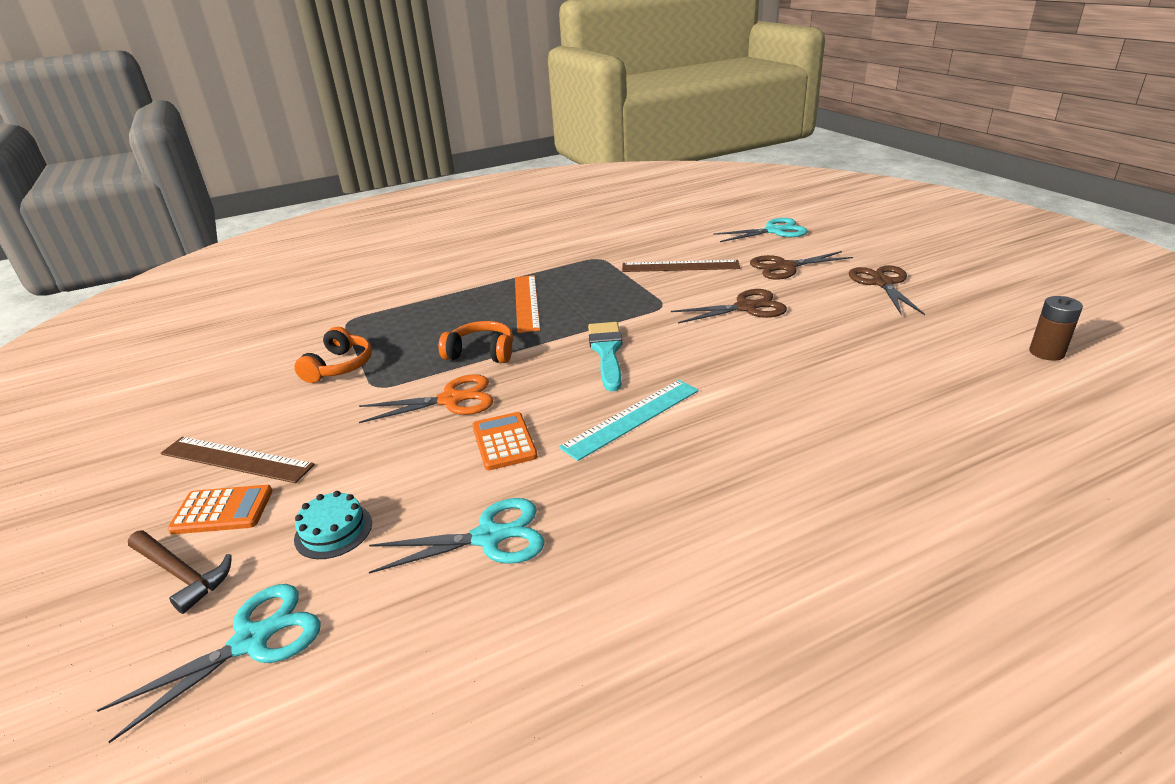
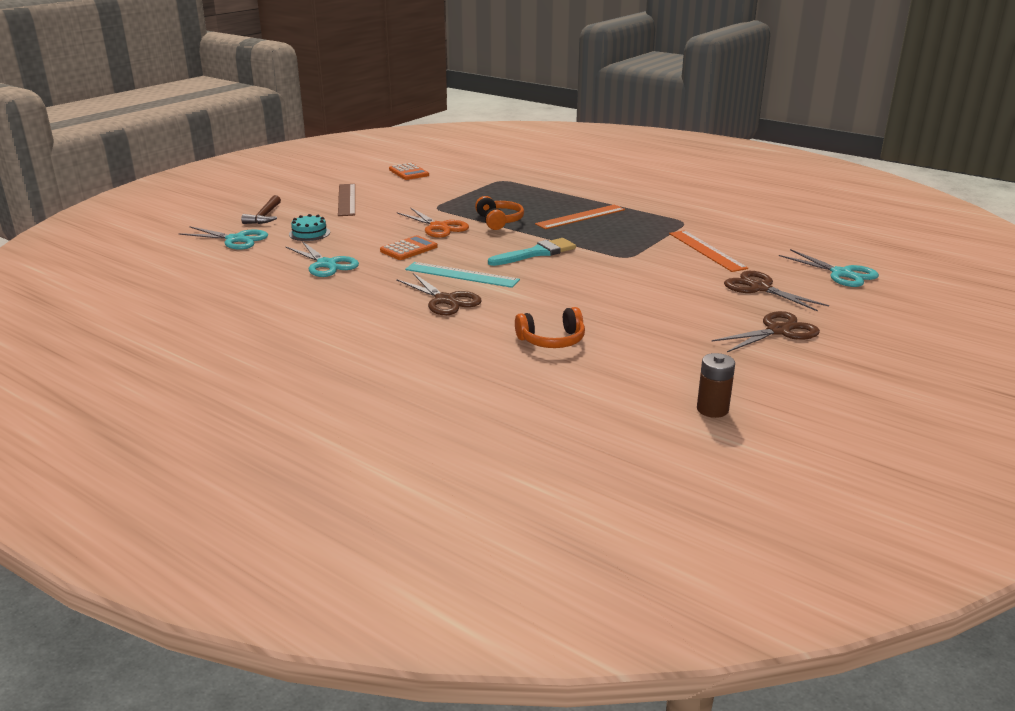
camera: 60 degrees right, 5 degrees down
(222, 510) = (308, 209): orange calculator -> orange calculator (409, 172)
(339, 366) = (448, 193): orange headphones -> orange headphones (552, 340)
(680, 266) = (706, 250): brown ruler -> orange ruler
(746, 307) = (658, 284): brown scissors -> brown scissors (445, 300)

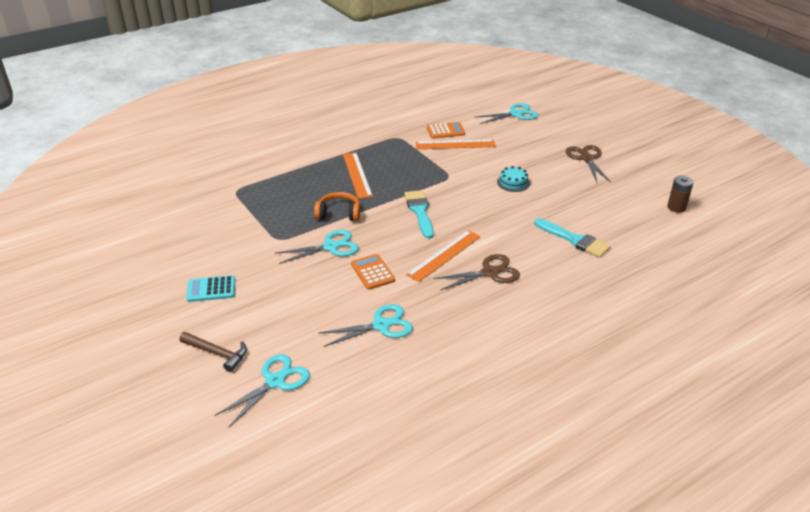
camera: 70 degrees left, 10 degrees up
(309, 233) = (292, 326): turquoise cake -> turquoise cake (513, 182)
(346, 199) = (211, 289): brown ruler -> turquoise calculator
(409, 172) = (162, 237): orange calculator -> orange calculator (445, 131)
(439, 227) = (331, 247): orange scissors -> turquoise scissors
(461, 275) = (444, 255): turquoise ruler -> orange ruler
(552, 340) = (574, 240): orange headphones -> turquoise brush
(760, 288) = (525, 145): brown scissors -> none

